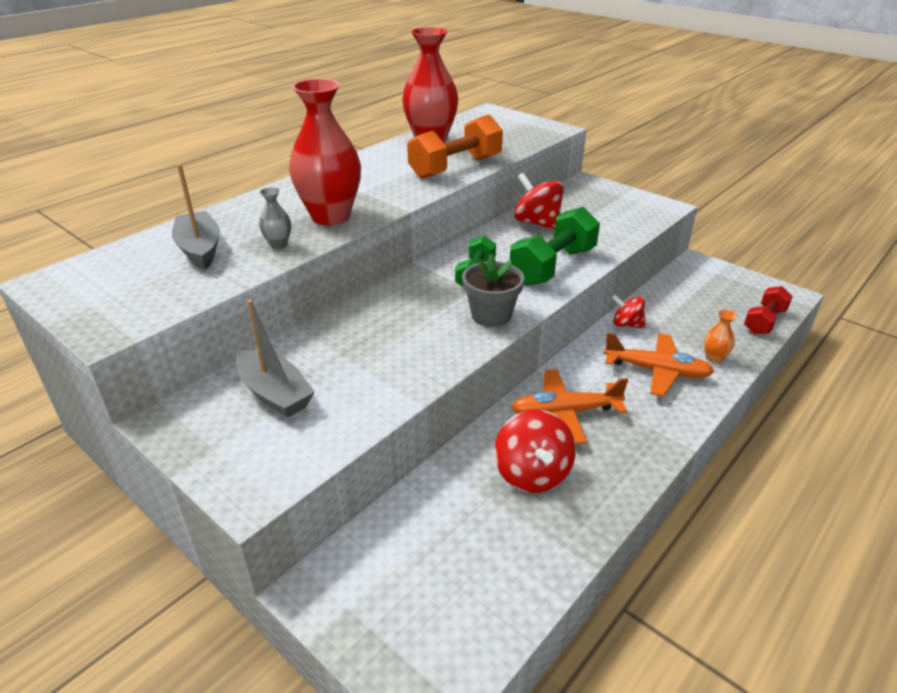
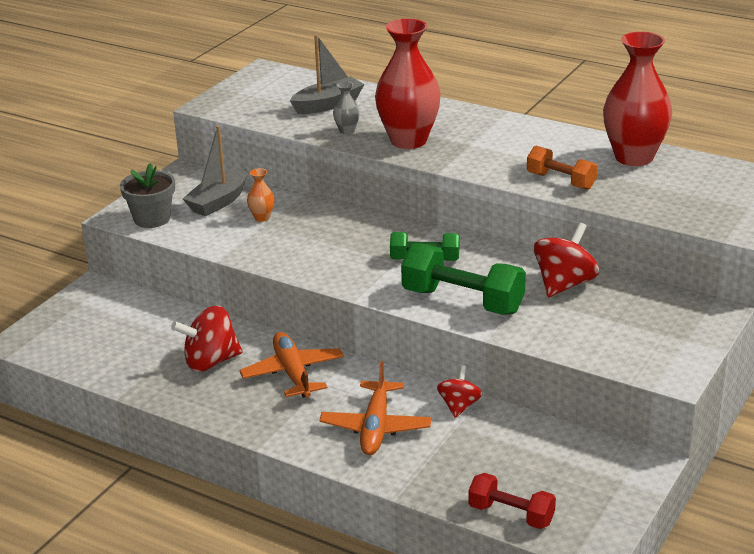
camera: 80 degrees right, 5 degrees down
(455, 167) = (561, 181): orange dumbbell -> orange dumbbell, size x0.61
(491, 315) = (353, 275): grey flower pot -> grey flower pot (152, 219)
(714, 358) = (413, 468): orange vase -> orange vase (262, 217)

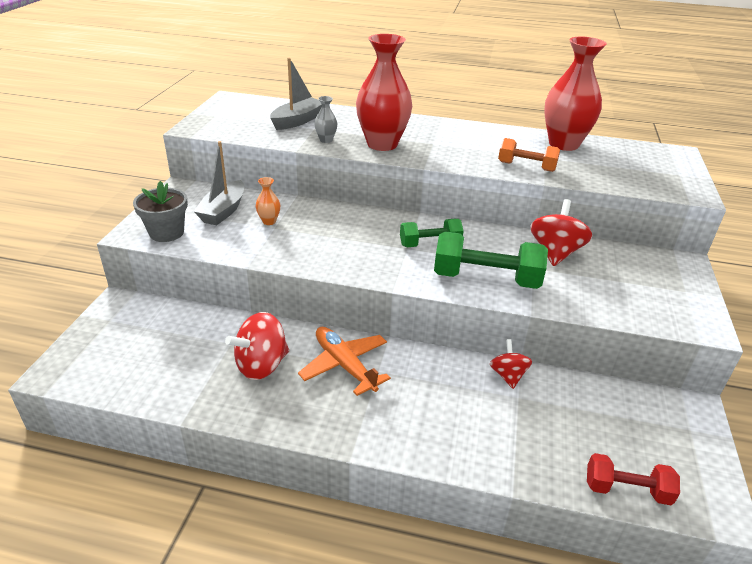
camera: 20 degrees left, 5 degrees up
(375, 427) = (449, 412): orange plane -> none

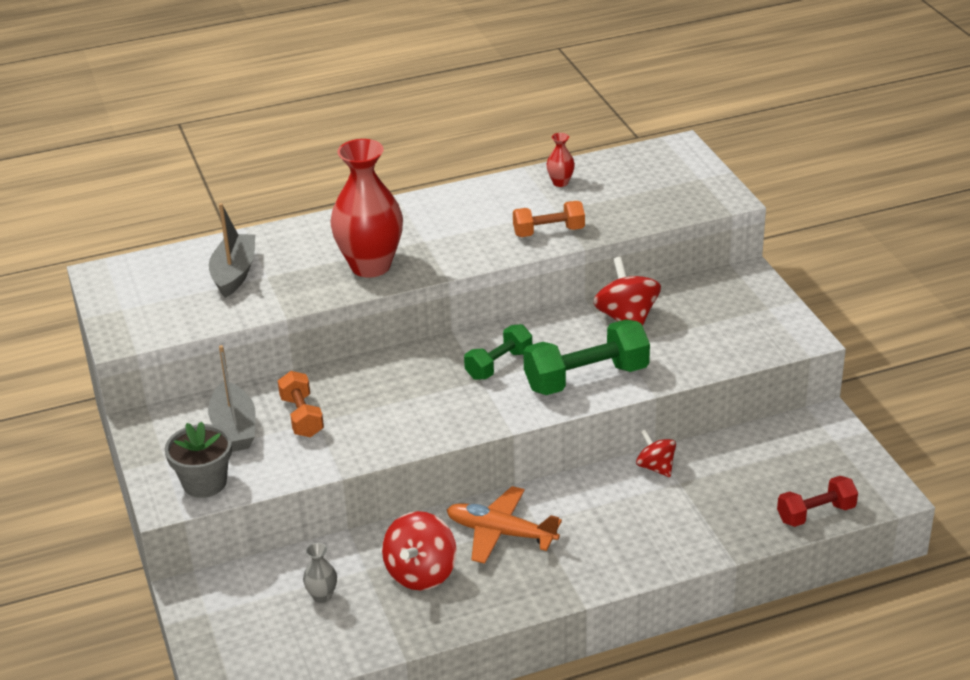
camera: 30 degrees left, 0 degrees up
(269, 221) = (302, 417): orange vase -> orange dumbbell
(326, 140) = (301, 287): grey vase -> grey vase (322, 596)
(563, 144) = (560, 182): red vase -> red vase, size x0.42

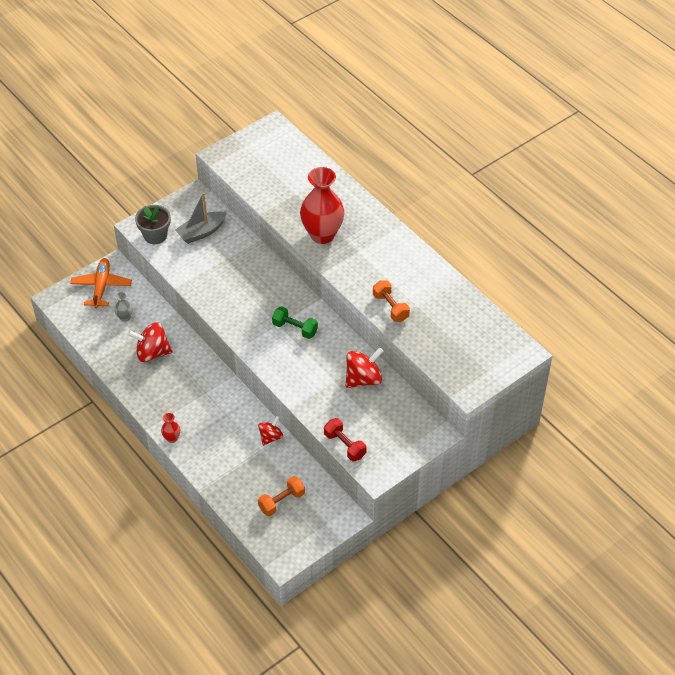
camera: 70 degrees right, 15 degrees up
(234, 273) = (293, 179): grey boat -> none
(302, 417) = (220, 256): orange dumbbell -> orange dumbbell (281, 501)
(500, 533) = (193, 378): orange plane -> orange plane (101, 286)
(560, 182) = (451, 299): red vase -> red vase (172, 438)
(586, 378) = (296, 372): green dumbbell -> none
(816, 514) = (253, 524): red dumbbell -> red dumbbell (344, 445)

